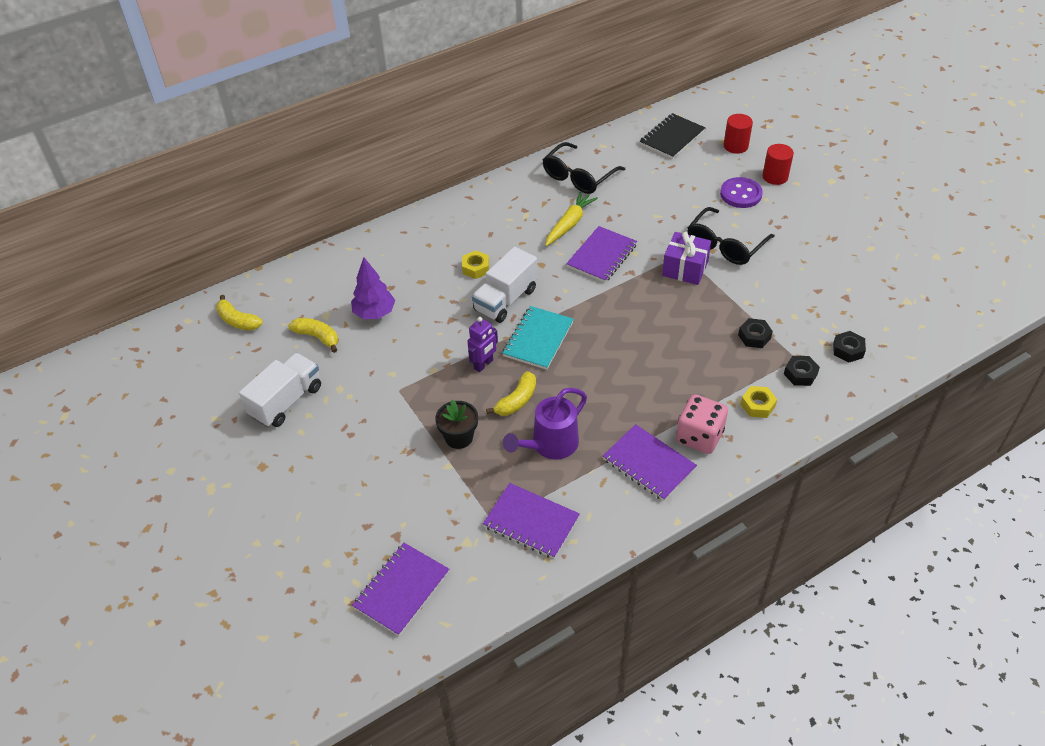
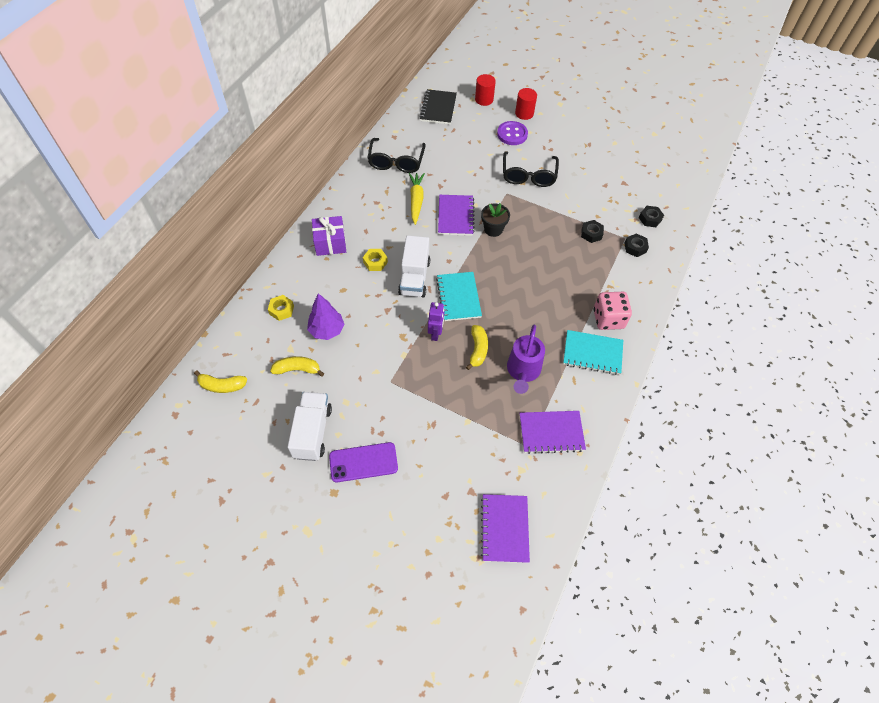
camera: 35 degrees left, 10 degrees up
(311, 453) = (363, 462): none -> purple phone
(459, 437) = (459, 396): black flower pot -> black flower pot (493, 229)
(648, 464) = (592, 353): purple notebook -> turquoise notebook
(685, 268) = (515, 203): purple gift -> purple gift (330, 243)
(757, 405) = (626, 281): yellow nut -> yellow nut (281, 310)

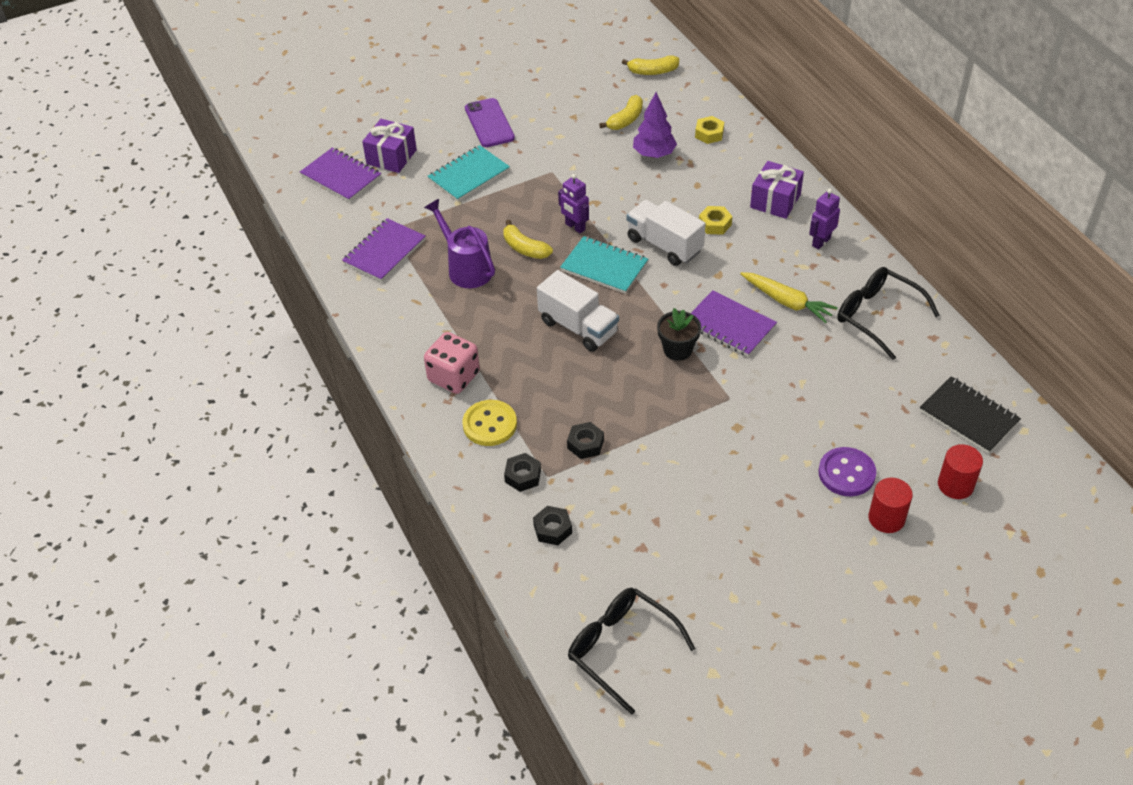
camera: 130 degrees right, 10 degrees down
(222, 385) = (652, 71): yellow banana -> yellow banana turned 135 degrees counterclockwise
(312, 432) = (549, 106): white truck -> white truck (578, 327)
(353, 207) = (821, 242): none -> purple robot
(363, 462) = (489, 123): purple phone -> purple phone turned 45 degrees counterclockwise
(454, 507) = (391, 157): none -> purple gift
(528, 176) = (744, 441): black glasses -> black glasses (621, 648)
(592, 353) = (428, 335): turquoise notebook -> turquoise notebook (469, 175)
(621, 281) = (490, 424): none -> yellow button

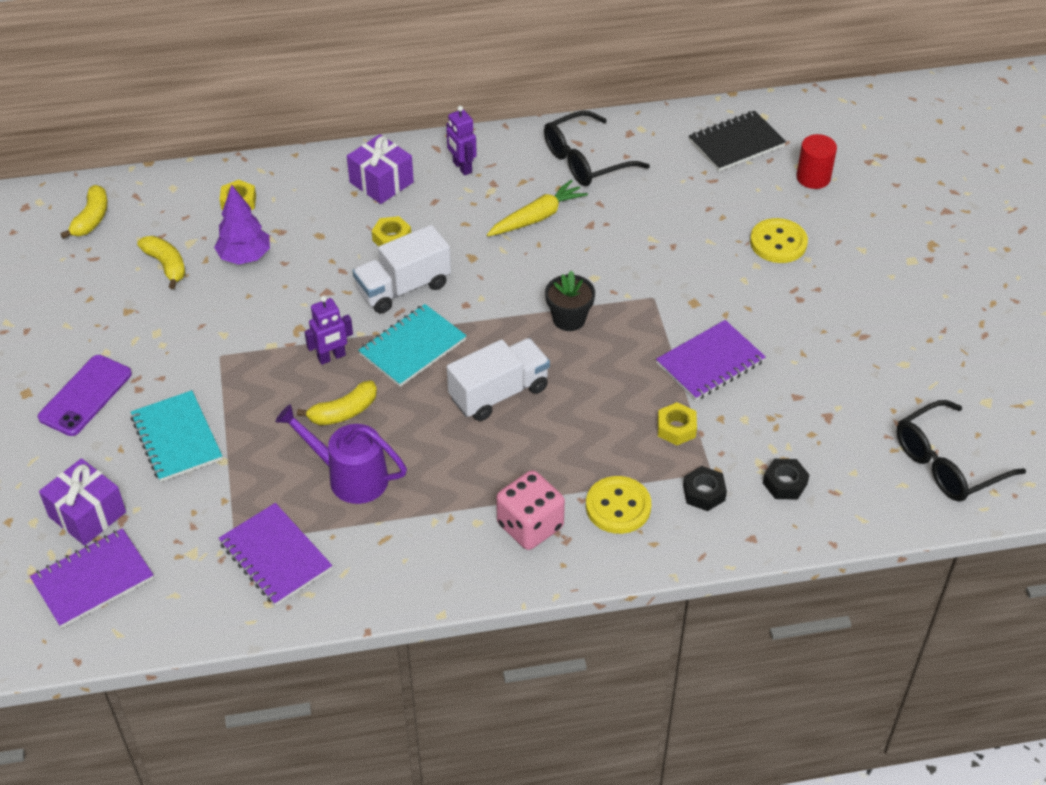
camera: 75 degrees left, 0 degrees up
(466, 268) = (349, 476): purple watering can -> purple watering can turned 45 degrees clockwise
(489, 123) = (85, 395): purple phone -> purple phone turned 60 degrees counterclockwise
(585, 444) = (676, 428): black nut -> yellow nut
(729, 325) = (551, 269): purple notebook -> purple notebook (710, 363)
(846, 473) = (778, 243): purple button -> yellow button
(886, 518) = (839, 233): red cylinder -> none

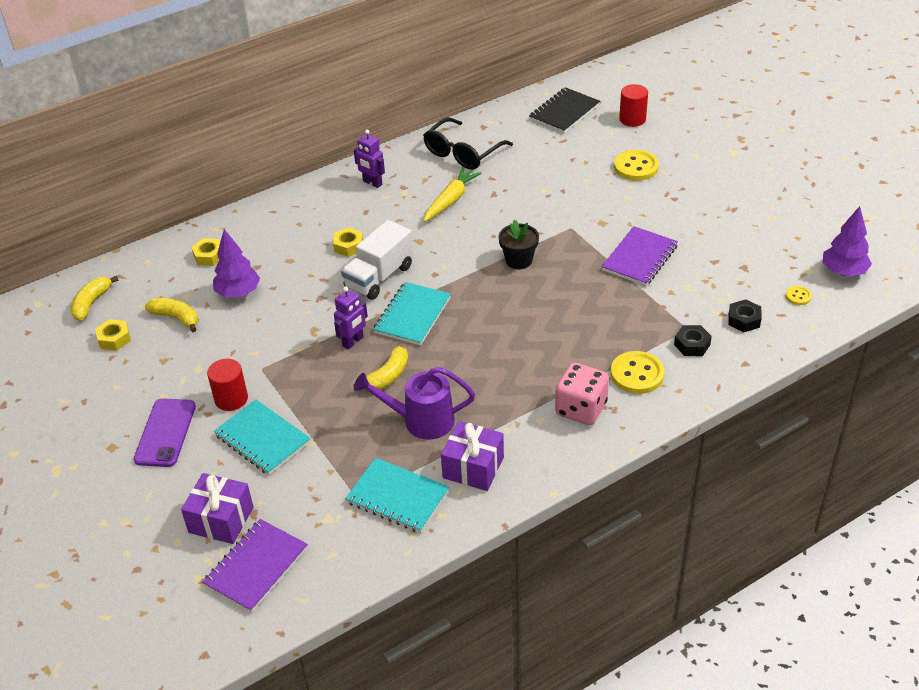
camera: 20 degrees left, 5 degrees down
(91, 219) = (91, 303): yellow banana -> yellow banana turned 150 degrees counterclockwise
(170, 380) = (231, 399): none -> red cylinder
(275, 556) = (397, 497): purple notebook -> turquoise notebook
(381, 182) = (316, 210): purple gift -> purple gift (473, 467)
(499, 393) = (499, 326): white truck -> none
(676, 428) = (644, 308): yellow nut -> yellow nut (114, 339)
(869, 476) = (798, 296): none -> yellow button
(947, 463) = (843, 272): black glasses -> purple tree

